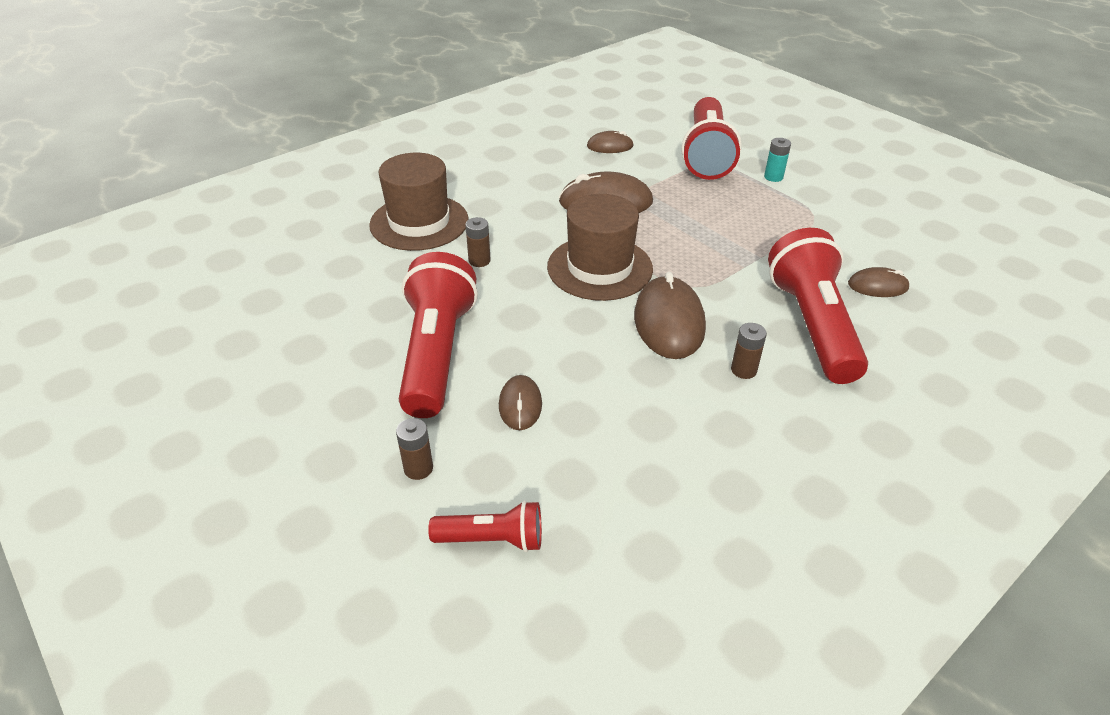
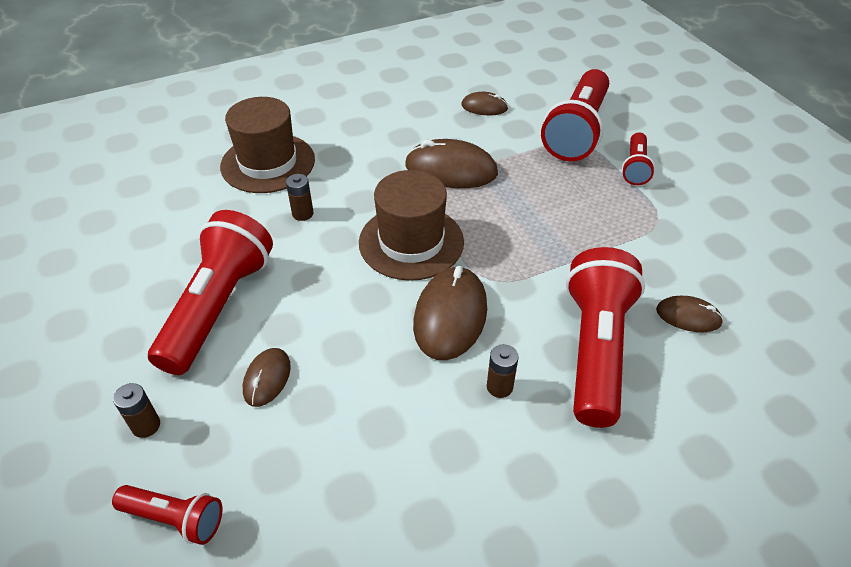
camera: 15 degrees right, 5 degrees up
(773, 177) = (635, 167): turquoise battery -> red flashlight

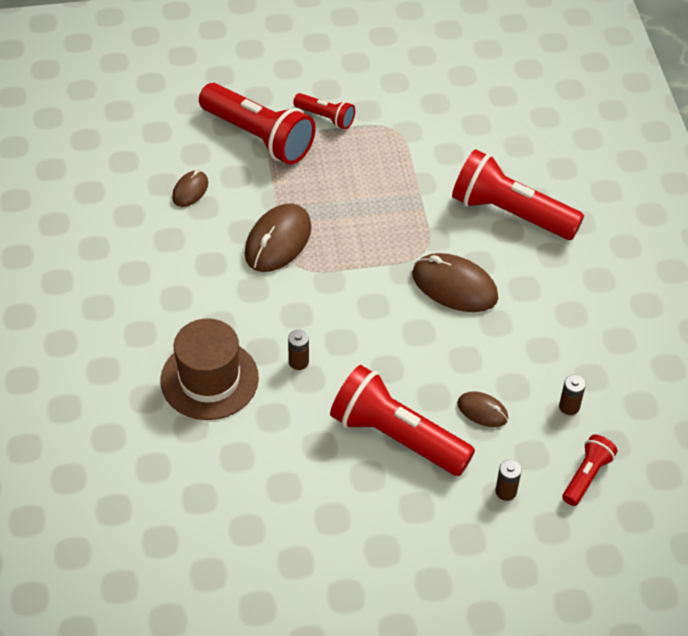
camera: 75 degrees left, 5 degrees up
(411, 242) = (364, 291): brown hat -> none
(499, 387) = (528, 275): brown battery -> brown battery (569, 407)
(688, 316) = (496, 152): brown mouse -> none

